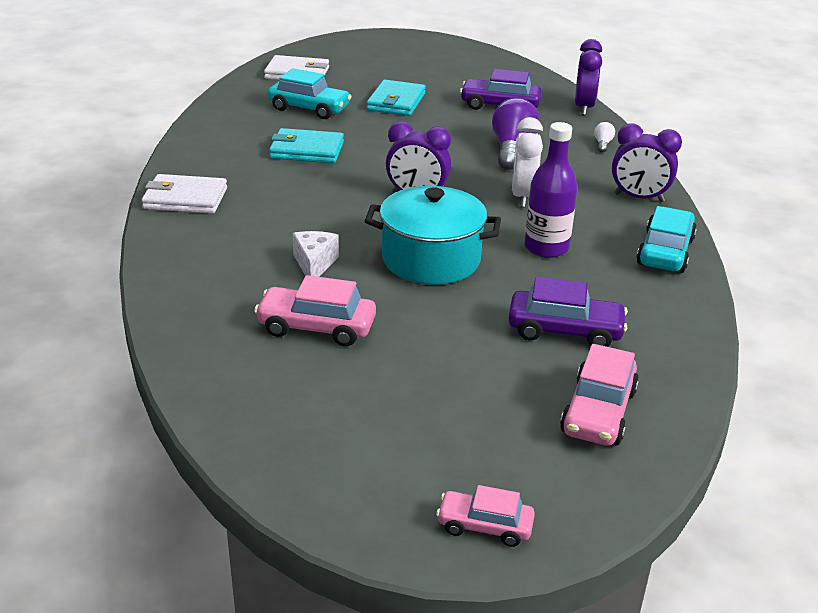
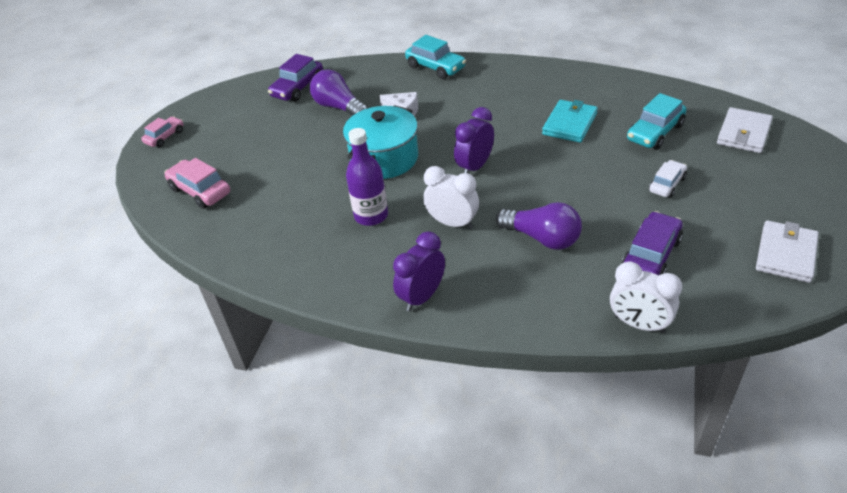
camera: 115 degrees right, 10 degrees up
(185, 198) = (508, 71): white wallet -> white wallet (786, 254)
(316, 327) = (339, 107): pink car -> purple light bulb
(396, 102) = (667, 184): turquoise wallet -> white car
(565, 330) = (275, 198): purple car -> purple car (298, 88)
(583, 107) = (639, 324): purple clock -> white clock
(602, 144) = (539, 308): white light bulb -> none
(665, 252) = (331, 281): turquoise car -> turquoise car (435, 67)

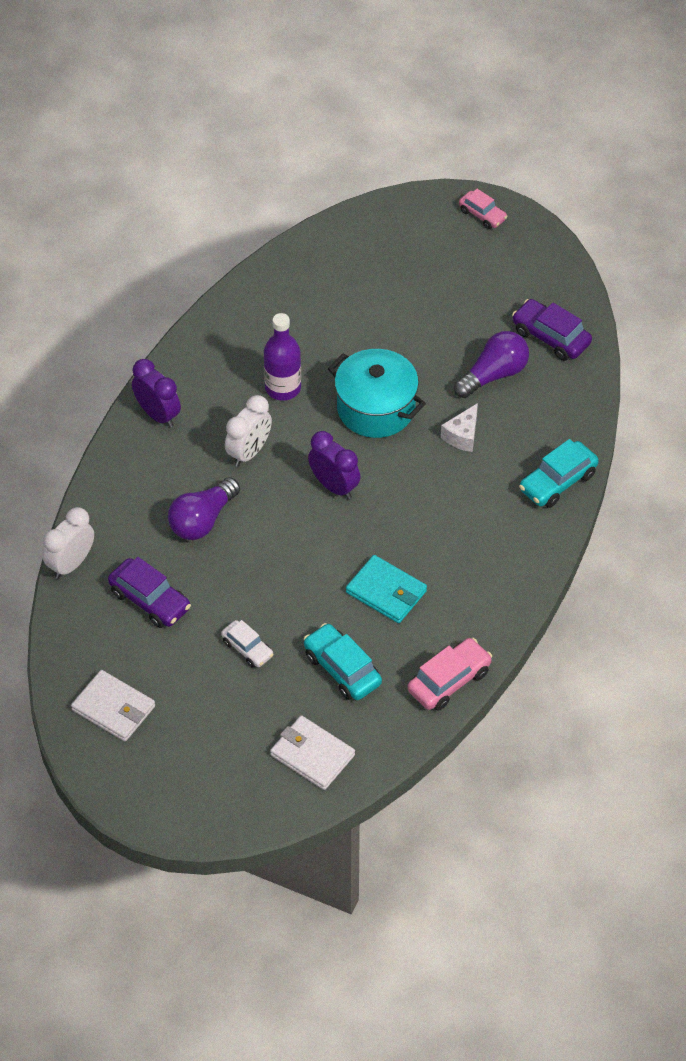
camera: 95 degrees right, 10 degrees up
(200, 191) = (370, 250): pink car -> pink car (449, 681)

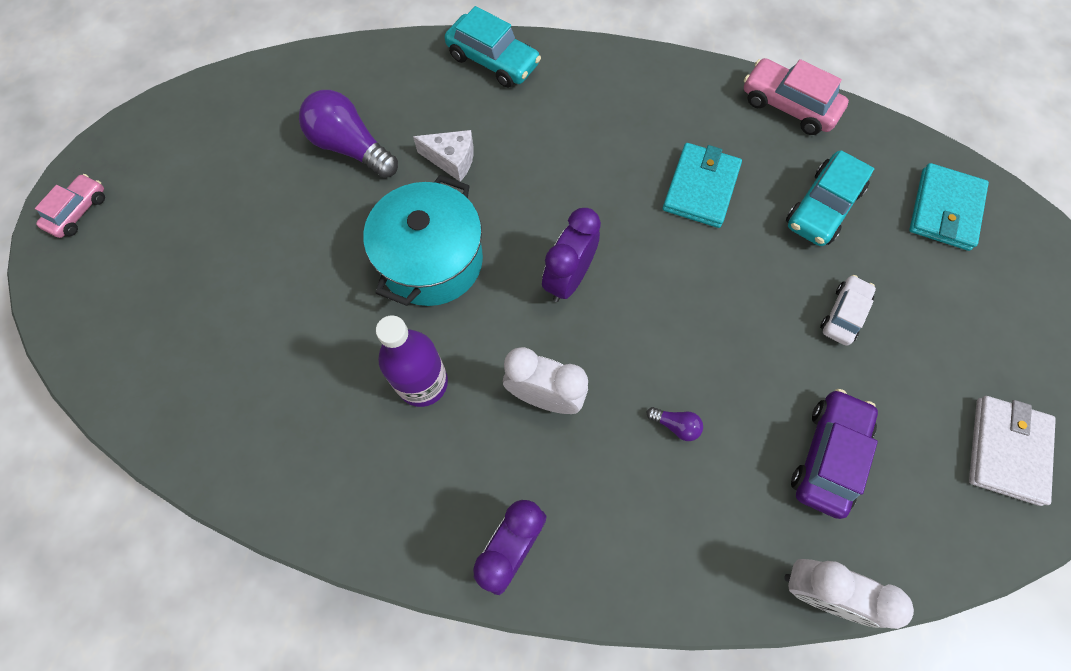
camera: 105 degrees left, 15 degrees up
(202, 520) = (675, 425): purple light bulb -> purple light bulb, size x0.44
(312, 755) = (944, 210): white wallet -> turquoise wallet
(551, 337) = (282, 103): purple car -> none

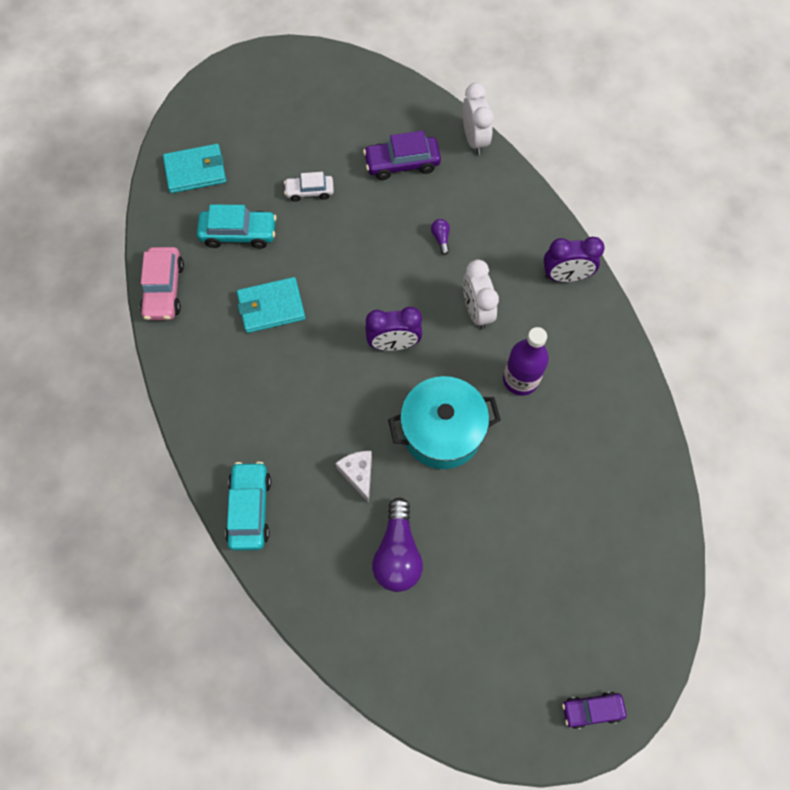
camera: 125 degrees left, 0 degrees up
(78, 211) = (592, 710): pink car -> purple car
(1007, 450) = (338, 92): white wallet -> none

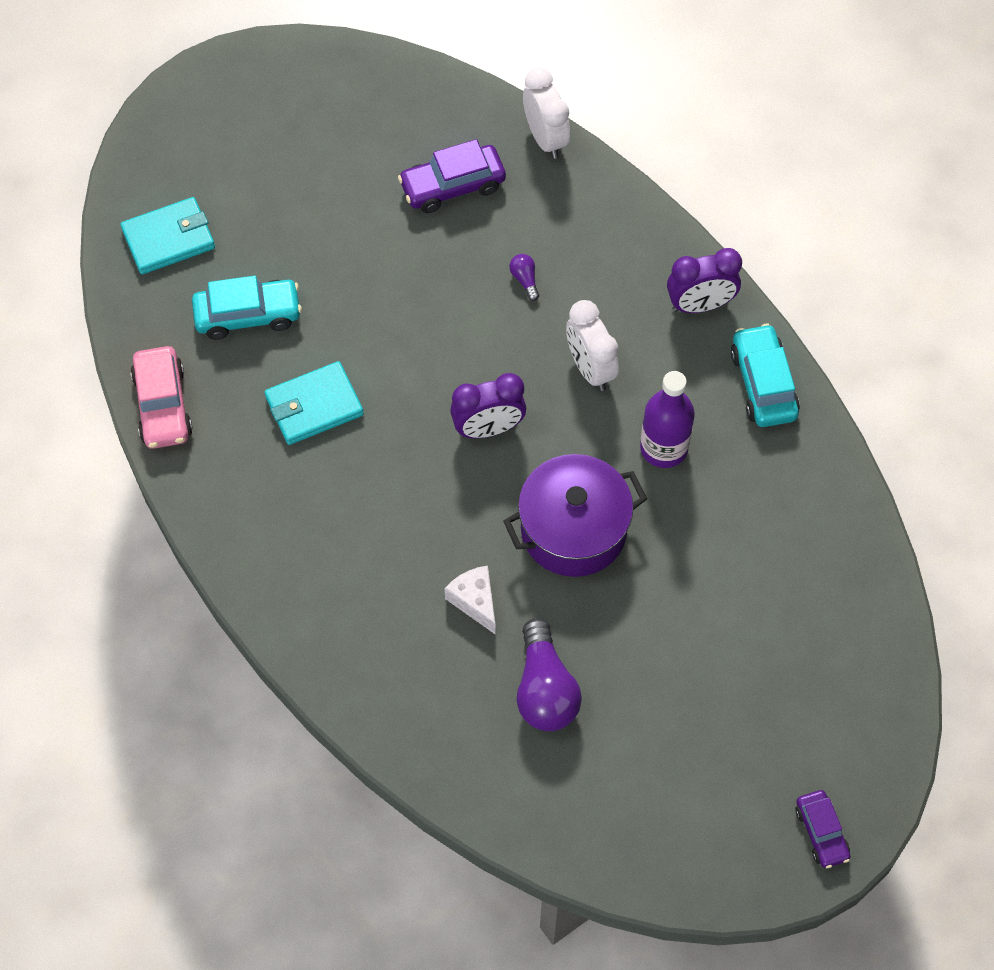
camera: 10 degrees left, 5 degrees down
(250, 509) = (342, 667): turquoise car -> turquoise car (763, 384)
(309, 191) = (333, 243): white car -> none
(442, 431) = (573, 530): turquoise pot -> purple pot
(592, 710) = (821, 832): purple car -> purple car turned 90 degrees counterclockwise

